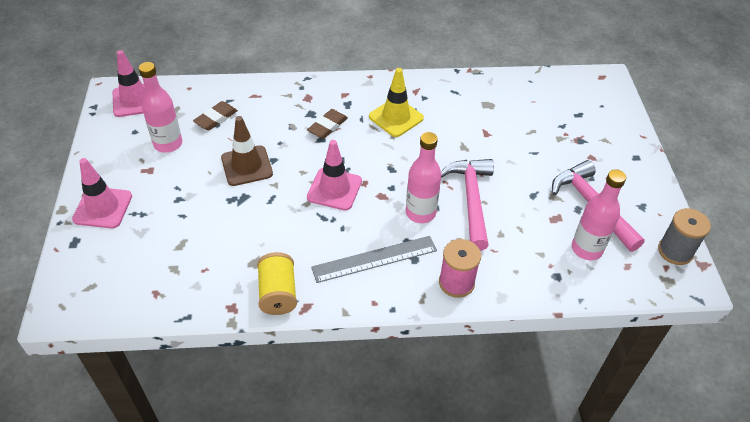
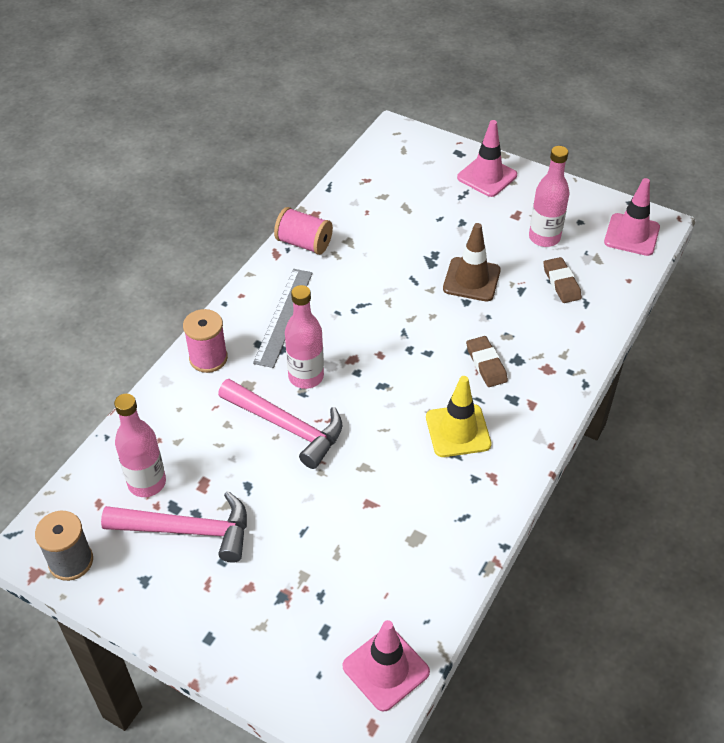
camera: 125 degrees right, 0 degrees up
(278, 293) = (304, 243): yellow spool -> pink spool
(334, 189) = (389, 328): pink traffic cone -> pink traffic cone (386, 669)

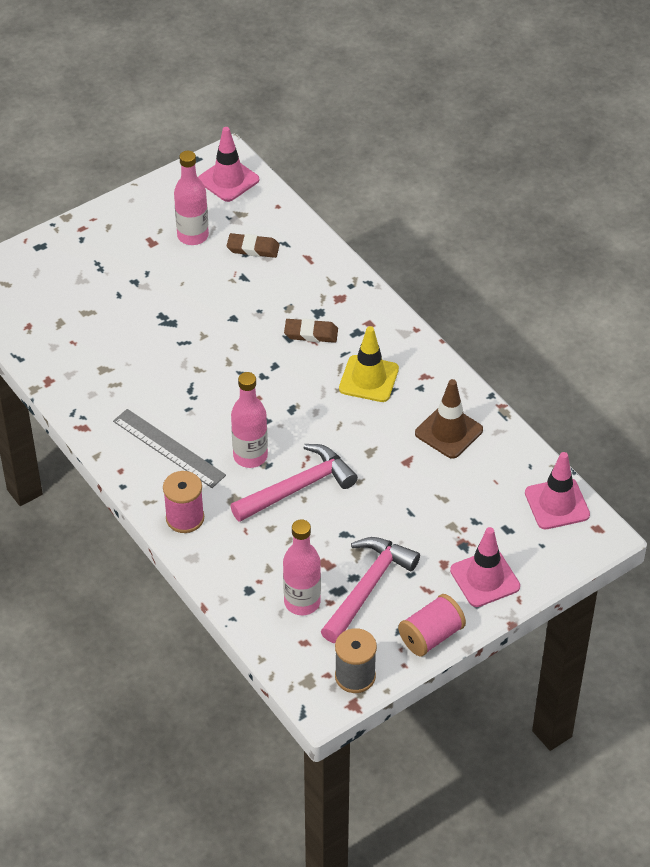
camera: 65 degrees left, 0 degrees up
(304, 243) = (83, 402): pink spool -> pink spool (431, 636)
(471, 279) = (210, 304): brown traffic cone -> brown traffic cone (448, 432)
(487, 176) = (87, 240): pink traffic cone -> pink traffic cone (485, 578)

